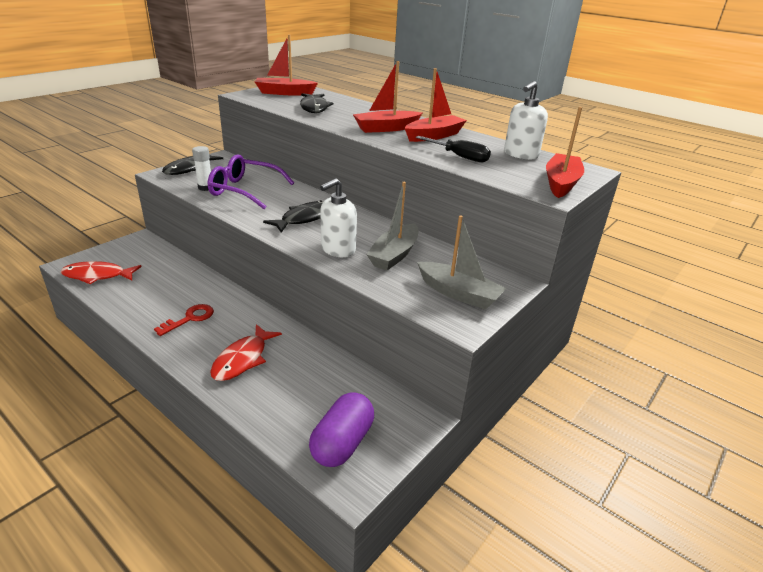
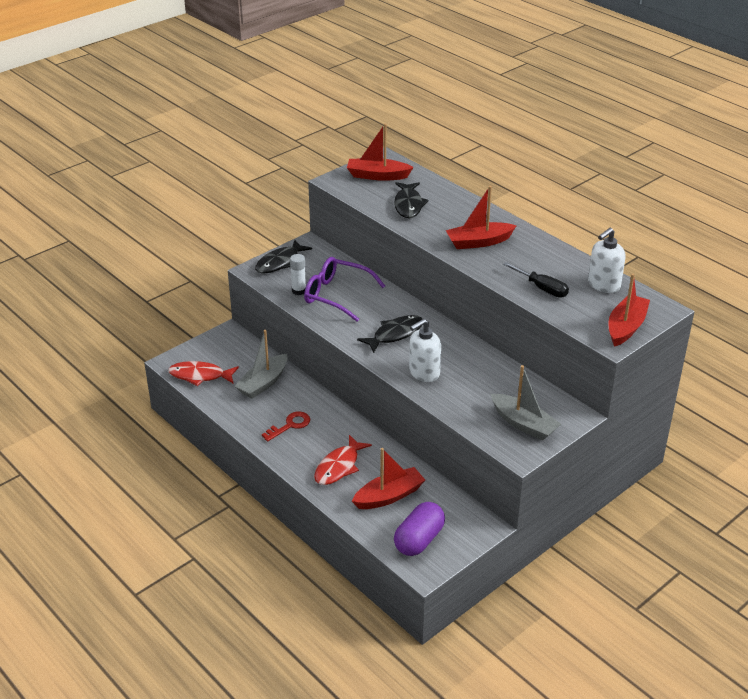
camera: 10 degrees right, 5 degrees up
(394, 255) = (474, 381): grey boat -> grey boat (263, 383)
(434, 136) = (525, 254): red boat -> red boat (389, 496)

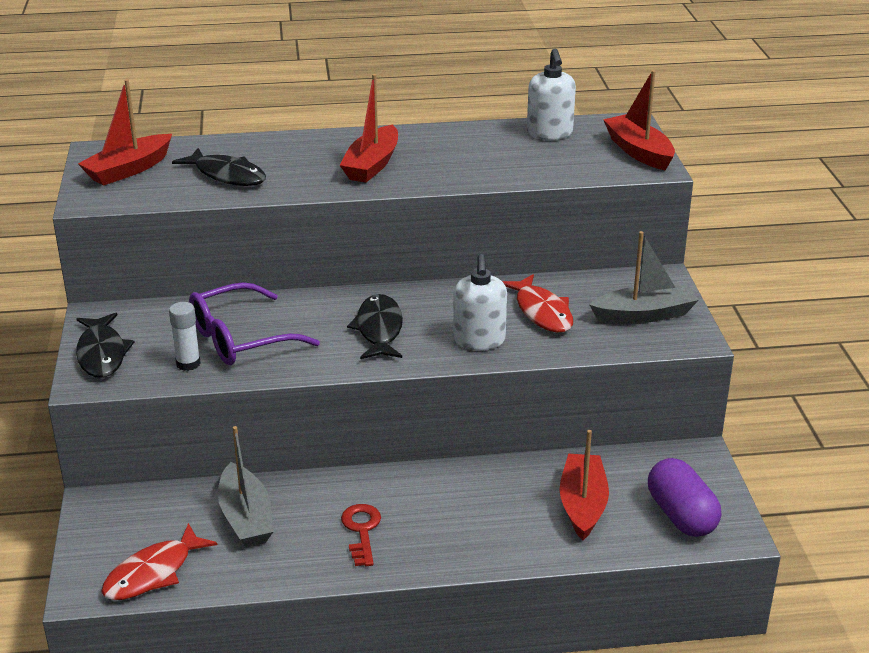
camera: 55 degrees left, 5 degrees down
(339, 467) = (488, 522): red fish -> red fish (542, 312)
(541, 288) = (511, 166): black screwdriver -> none

